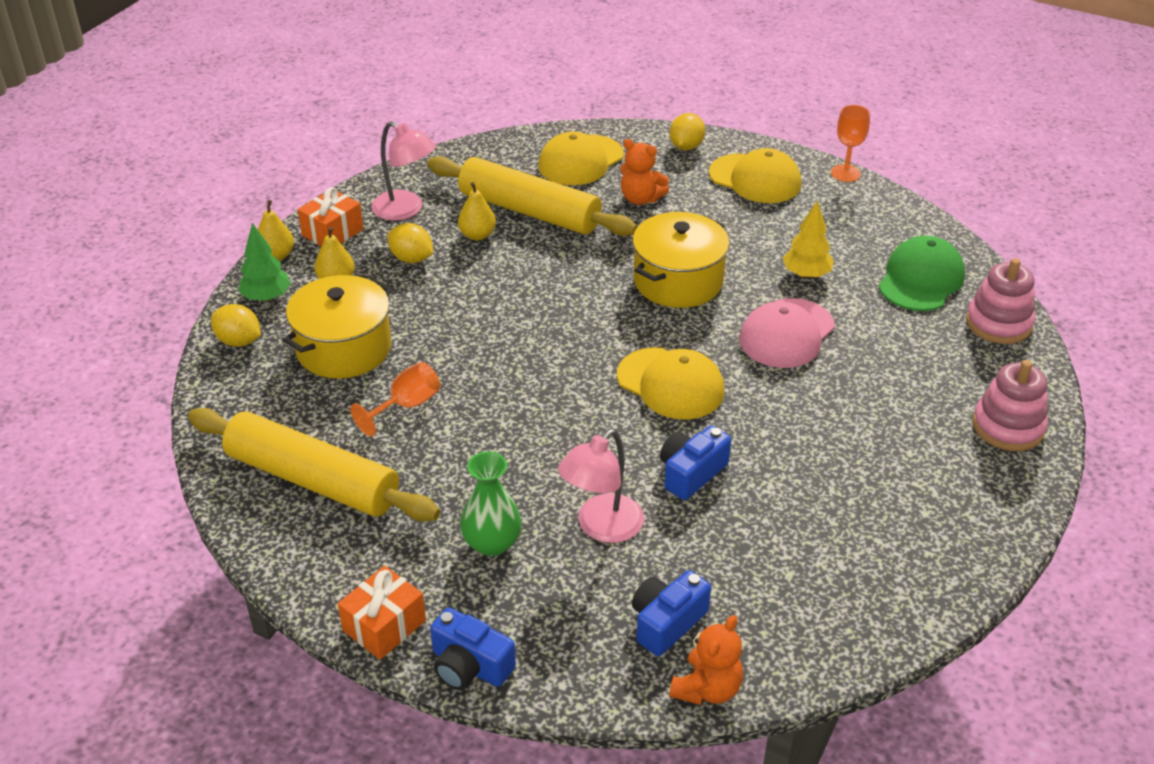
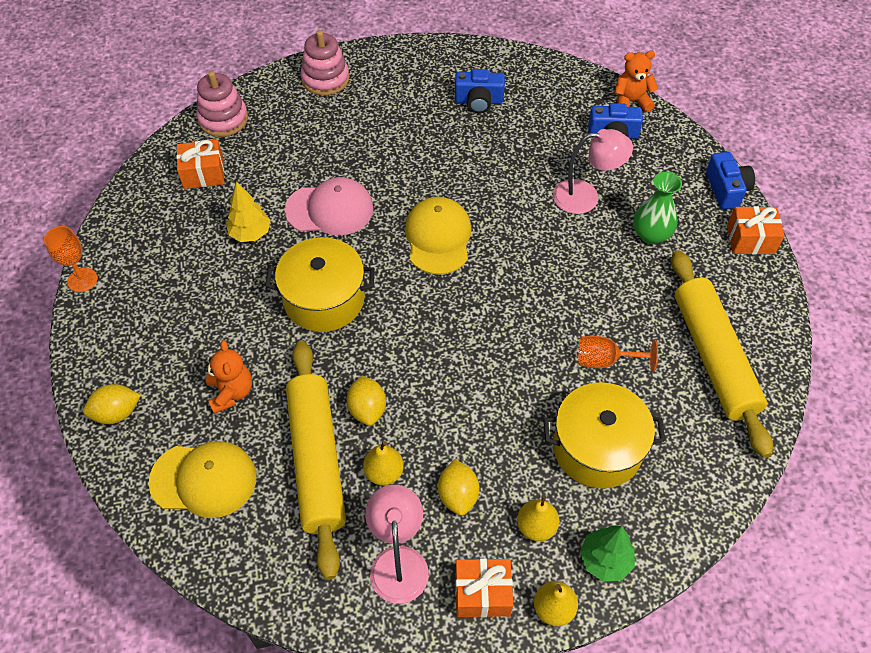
camera: 130 degrees left, 15 degrees up
(239, 341) = (665, 529): yellow lemon -> yellow lemon (367, 409)
(691, 473) = (503, 184): blue camera -> blue camera (478, 101)
(755, 179) = (137, 333): yellow cap -> none
(921, 279) = (203, 173): green cap -> orange gift

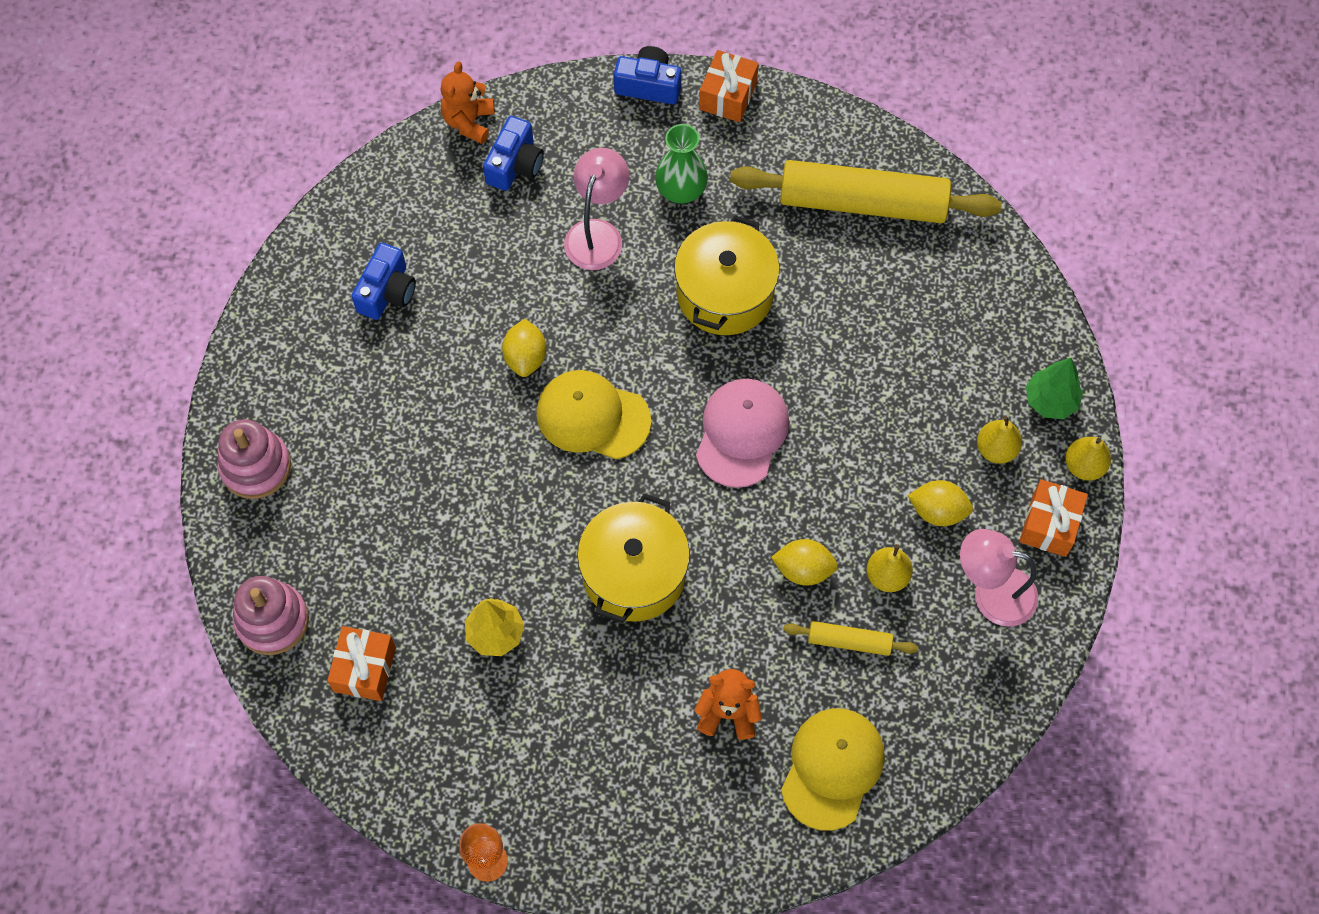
camera: 70 degrees left, 10 degrees up
(117, 413) = (709, 850): yellow lemon -> yellow lemon (525, 357)
(316, 460) = (849, 641): yellow rolling pin -> yellow rolling pin, size x0.45
(329, 209) = (495, 527): pink cap -> pink cap (742, 433)
(597, 448) = (929, 358): yellow pot -> yellow pot (725, 293)
(604, 360) = (828, 307): orange goblet -> none

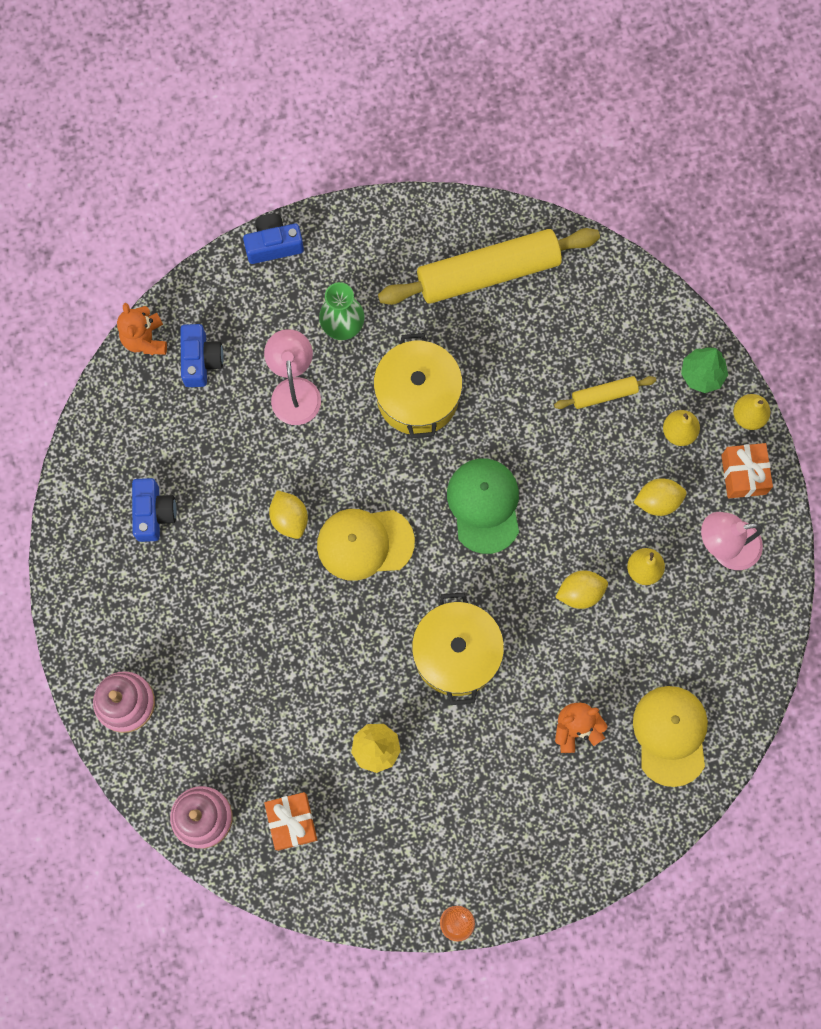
camera: 25 degrees left, 10 degrees up
(728, 96) = (341, 226): orange gift -> none
(742, 433) = (484, 505): pink cap -> green cap
(849, 641) = (639, 633): yellow rolling pin -> yellow rolling pin (604, 395)

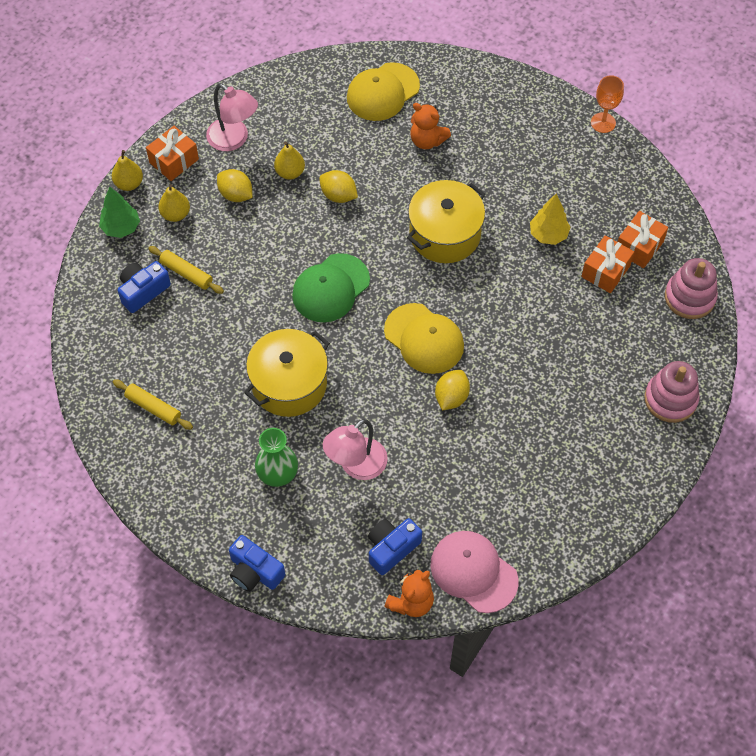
camera: 130 degrees left, 15 degrees down
(125, 406) = (473, 572): none -> pink cap
(153, 513) = (531, 487): blue camera -> blue camera (143, 291)
(293, 765) = (605, 271): none -> orange gift
(488, 273) = (153, 407): yellow rolling pin -> yellow rolling pin, size x0.45

